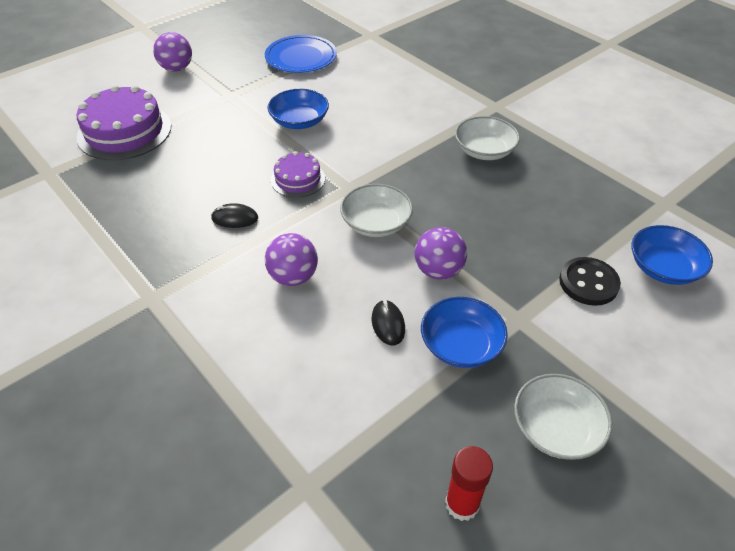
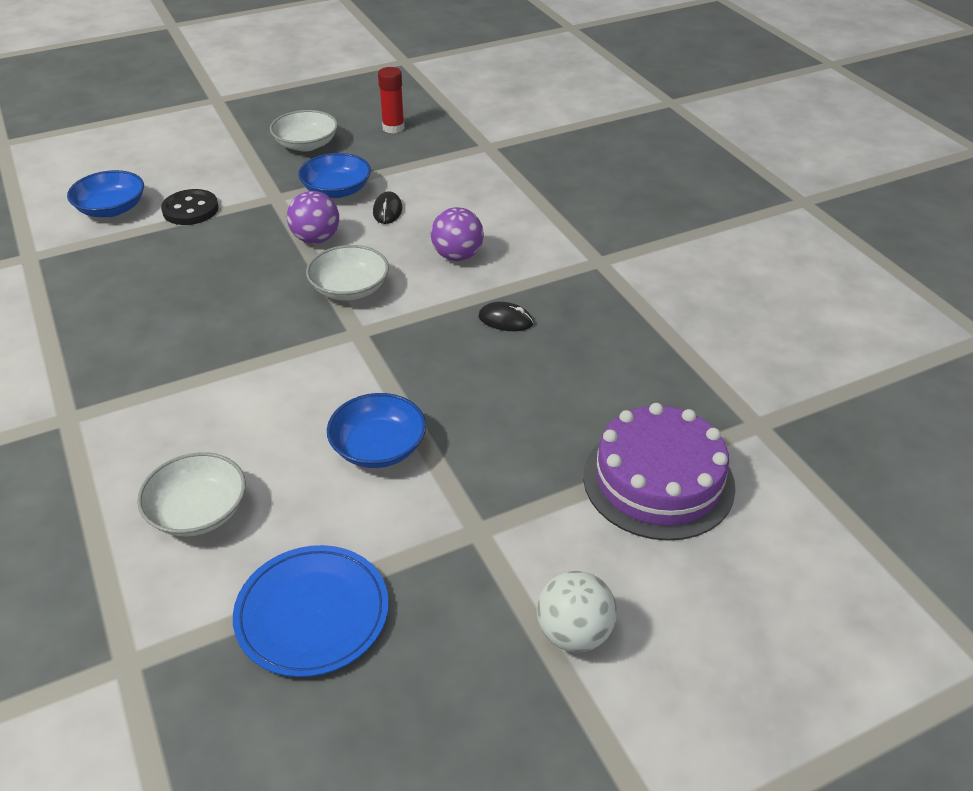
camera: 165 degrees left, 5 degrees down
(176, 68) = (574, 633): purple ball -> white ball
(298, 179) = (416, 354): purple cake -> none
(484, 151) = (155, 350): white bowl -> white bowl (198, 511)

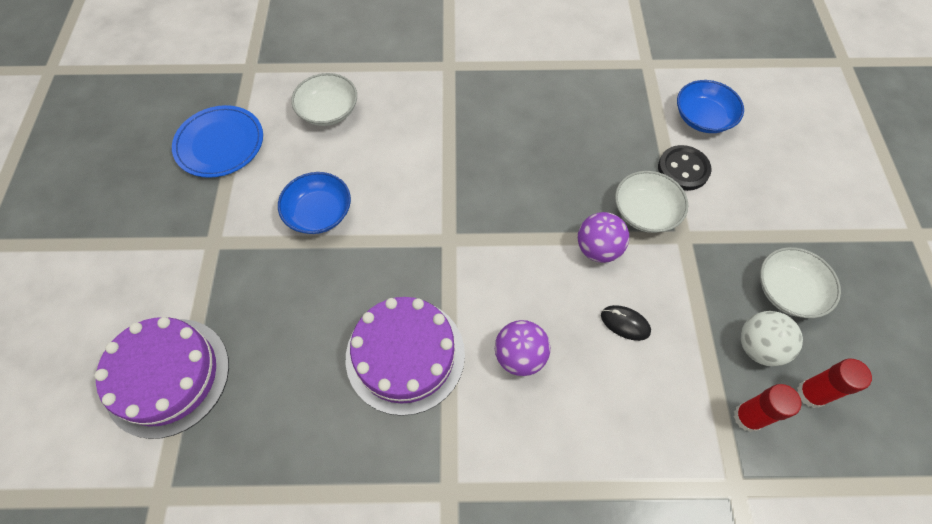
camera: 115 degrees right, 20 degrees up
(336, 190) = (680, 291): blue bowl -> none
(349, 289) = (510, 252): white bowl -> white bowl (645, 212)
(431, 148) = (747, 417): none -> red glue stick
(505, 320) = (405, 355): black mouse -> purple cake
(574, 633) = (107, 260): white ball -> white ball (758, 347)

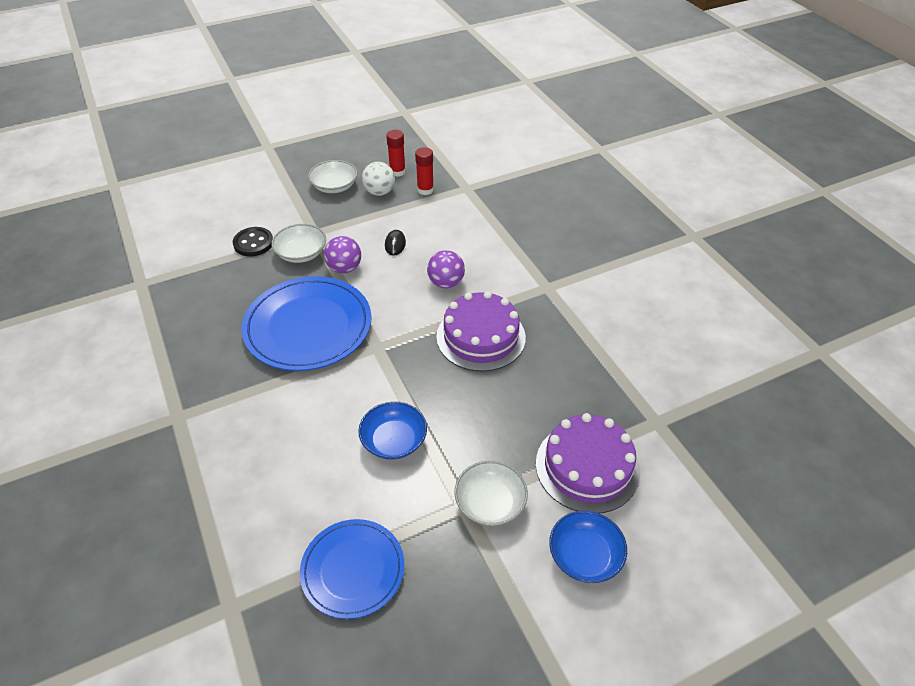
camera: 115 degrees left, 15 degrees down
(328, 111) = (272, 491): white bowl -> white bowl (490, 503)
(513, 186) = (308, 327): none -> blue plate
(703, 118) = (196, 242): blue bowl -> blue bowl (585, 556)

